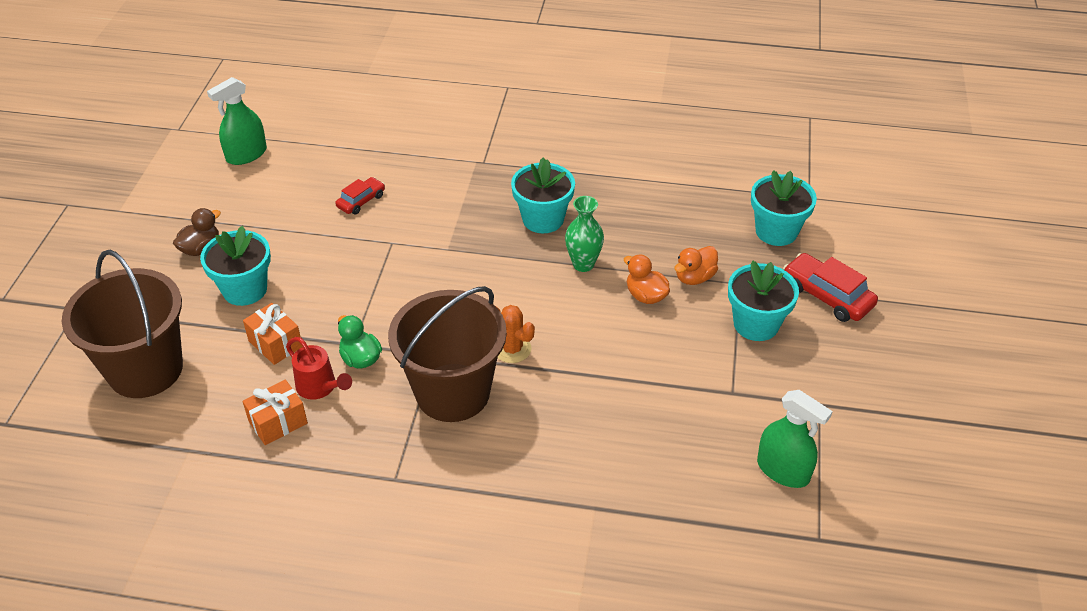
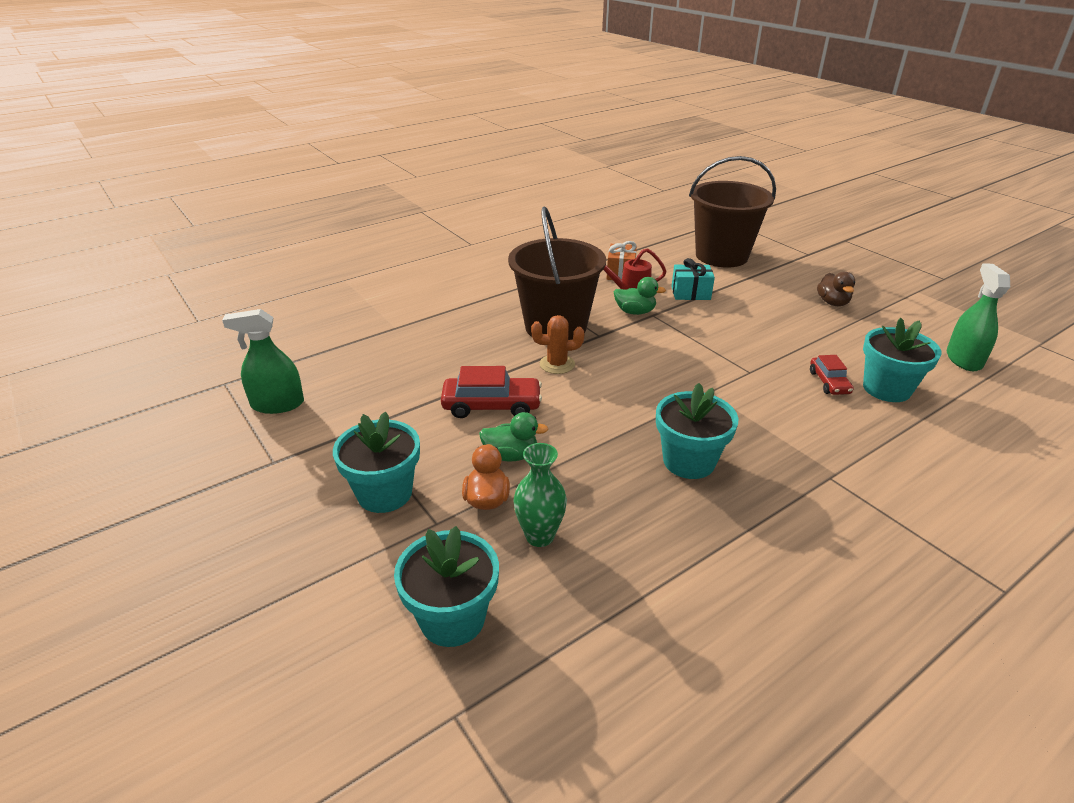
camera: 135 degrees right, 10 degrees down
(245, 289) = (762, 302): turquoise flower pot -> turquoise flower pot (886, 389)
(275, 344) = (690, 293): orange gift -> turquoise gift
(583, 264) = (596, 447): green vase -> green vase (540, 536)
(645, 296) = (511, 455): orange duck -> green duck
(827, 296) = (328, 571): red car -> red car (491, 406)

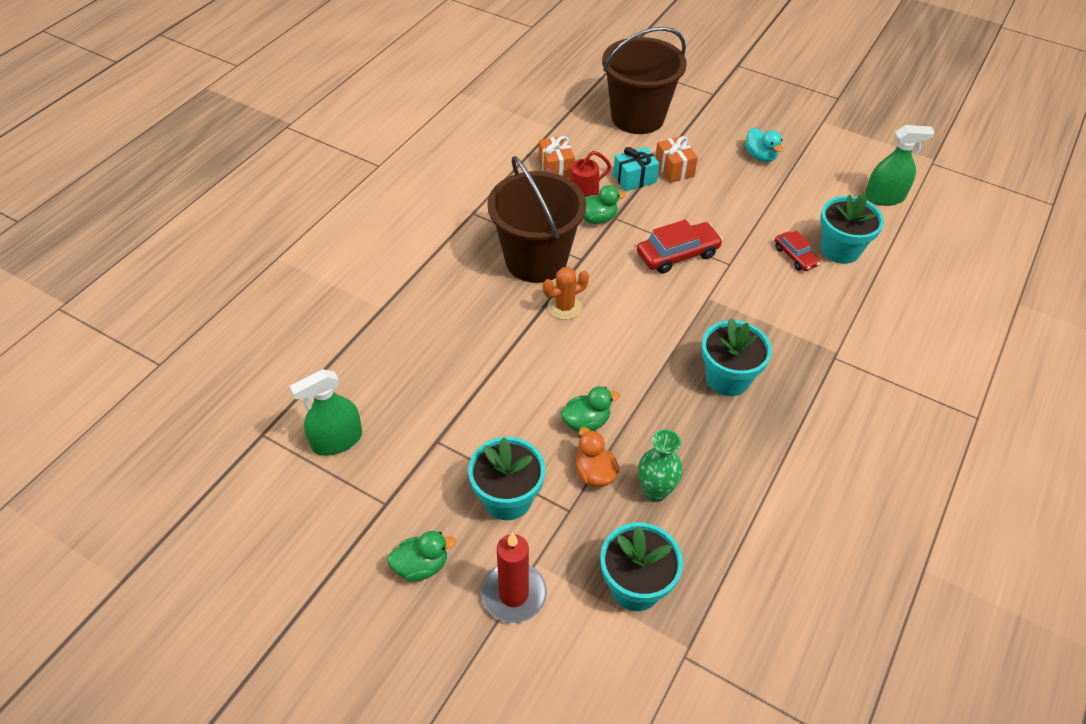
camera: 25 degrees left, 15 degrees up
(258, 521) = (421, 566): none -> green duck
(321, 578) = (513, 594): none -> red candle
(491, 406) = (536, 374): red car -> red car (677, 254)
(735, 294) = (674, 169): none -> orange gift
(832, 302) = (760, 156): brown duck -> turquoise duck
(963, 359) = (884, 197): green spray bottle -> green spray bottle turned 105 degrees clockwise

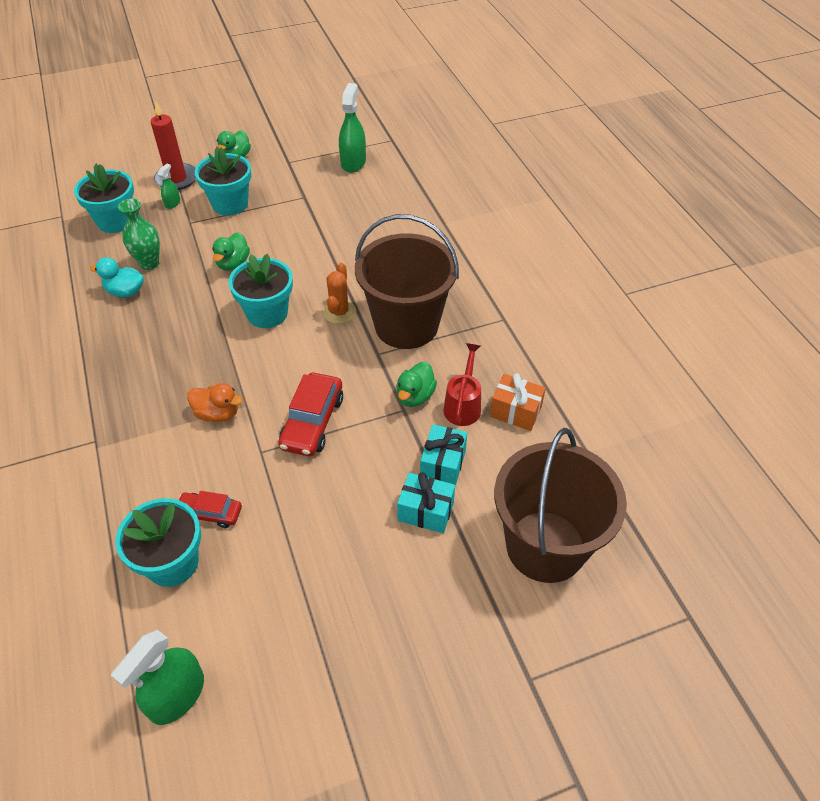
camera: 130 degrees right, 0 degrees up
(556, 557) = (172, 203): none -> green spray bottle
(594, 473) = (196, 246): orange duck -> orange duck (218, 414)
(674, 169) = (425, 511): orange gift -> turquoise gift
(727, 378) = (168, 358): turquoise flower pot -> turquoise flower pot (267, 313)
(760, 156) = (367, 620): turquoise duck -> turquoise duck (125, 292)

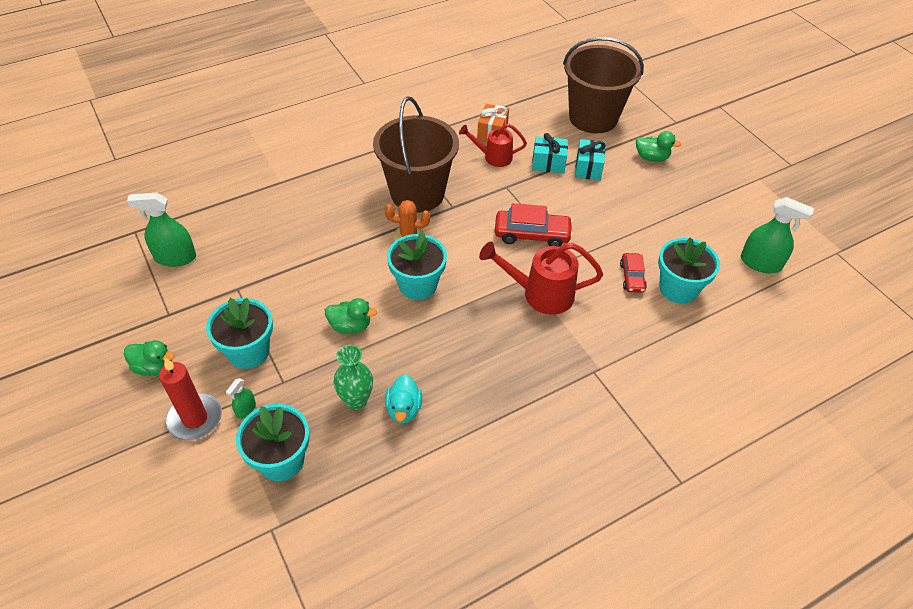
camera: 100 degrees left, 0 degrees up
(172, 203) = (246, 409): green spray bottle -> green spray bottle turned 75 degrees counterclockwise
(218, 414) = (540, 294): orange duck -> red watering can
(415, 396) = (491, 182): green duck -> green duck (651, 158)

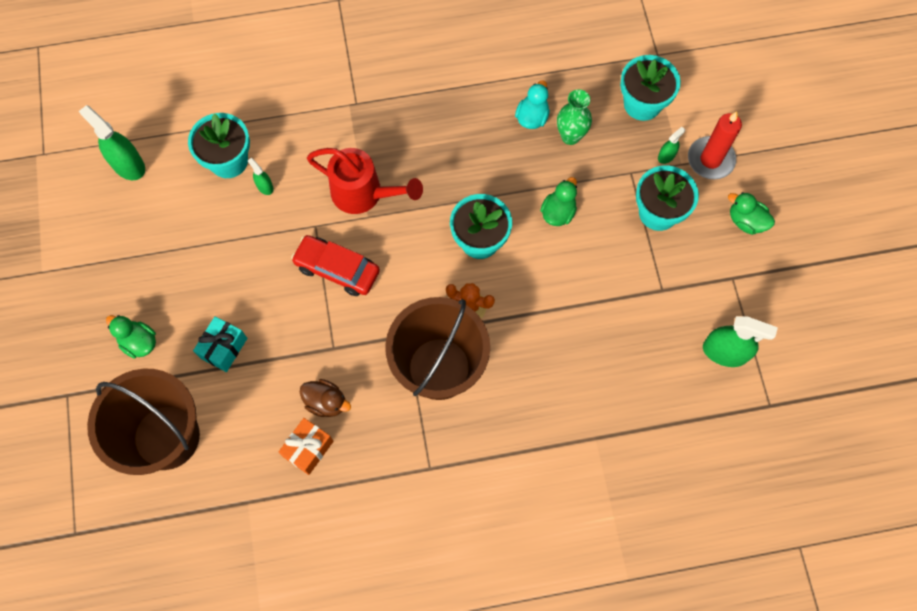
camera: 160 degrees left, 20 degrees up
(350, 326) = (558, 212): green duck -> green duck turned 90 degrees clockwise
(493, 157) = (326, 402): red watering can -> brown duck
(548, 163) = (266, 371): turquoise gift -> none
(632, 277) = (265, 186): red car -> green spray bottle

